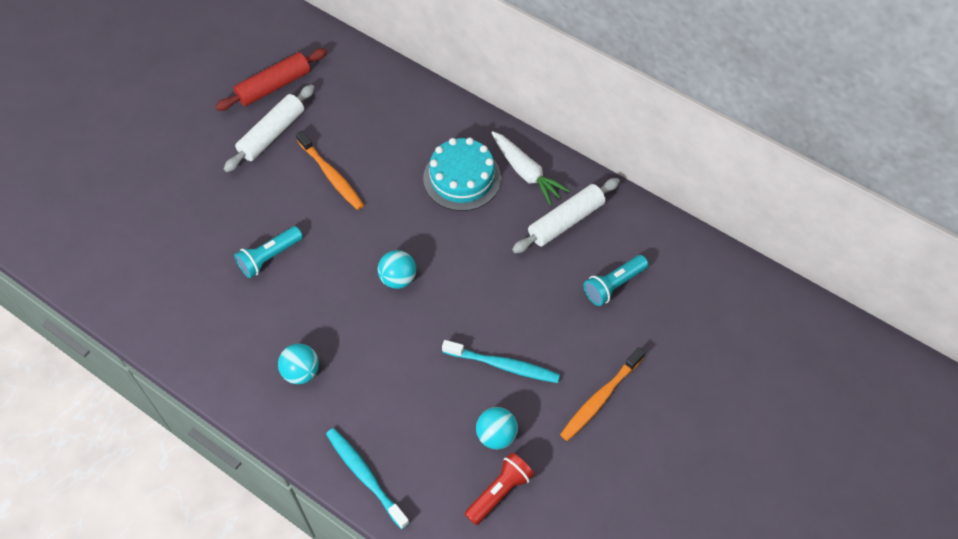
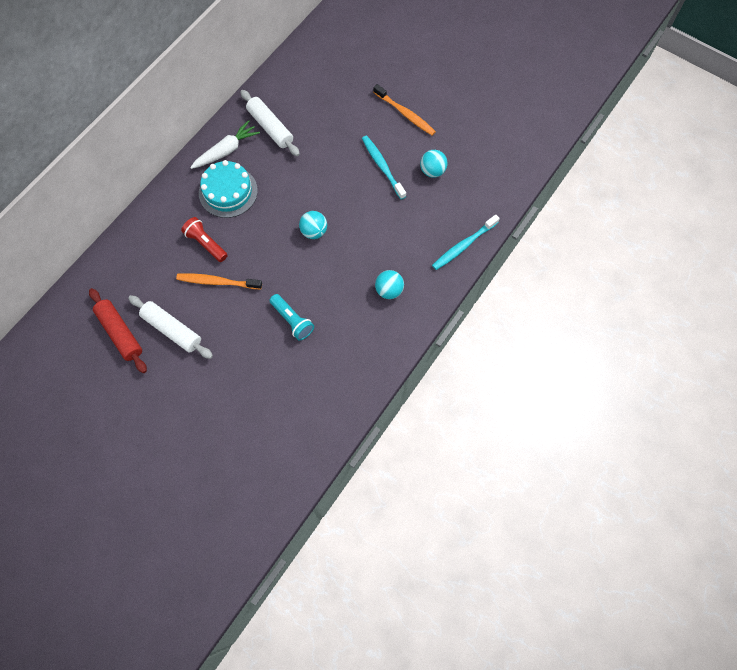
camera: 90 degrees left, 10 degrees up
(331, 175) = (218, 282): orange toothbrush -> orange toothbrush turned 135 degrees counterclockwise
(499, 492) = (470, 169): red flashlight -> red flashlight (206, 243)
(503, 365) = (382, 167): turquoise toothbrush -> turquoise toothbrush turned 45 degrees counterclockwise
(613, 285) = (323, 102): turquoise flashlight -> none

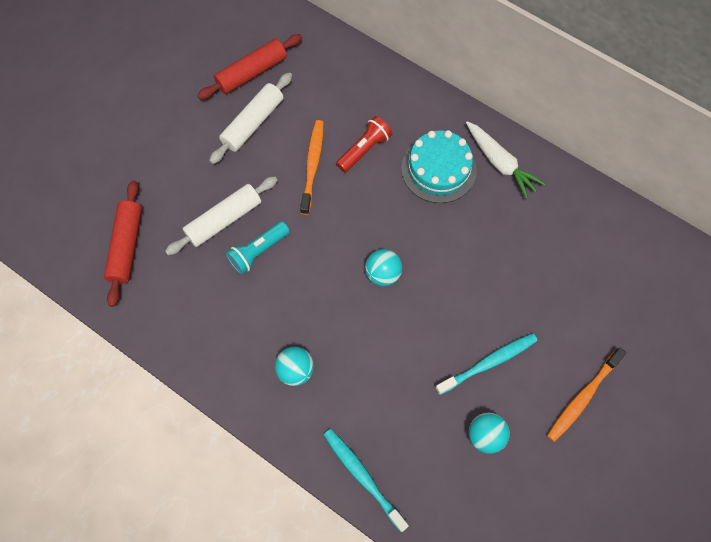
camera: 90 degrees right, 0 degrees up
(270, 127) = (541, 214): white rolling pin -> white rolling pin (224, 220)
(283, 425) = (126, 246): none -> red rolling pin

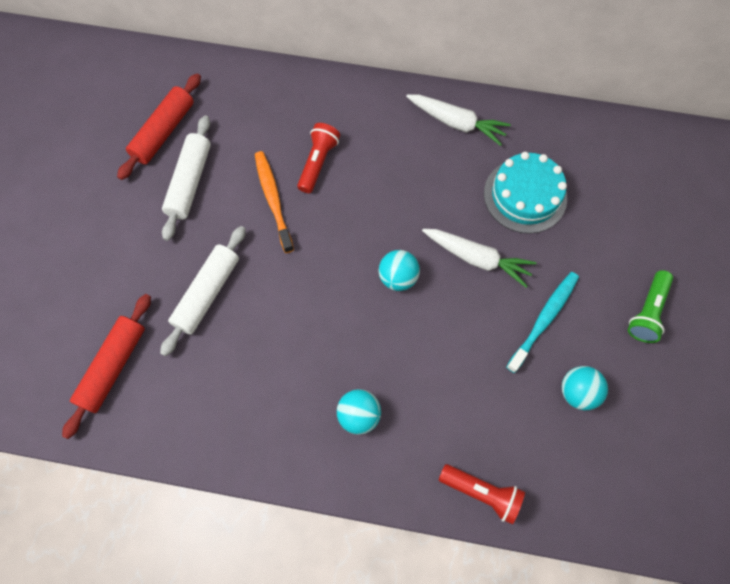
camera: 25 degrees left, 0 degrees up
(126, 246) = (113, 367): red rolling pin -> red rolling pin turned 45 degrees clockwise
(258, 251) = (259, 310): turquoise flashlight -> none
(363, 477) = (481, 492): turquoise toothbrush -> red flashlight
(438, 169) = (400, 152): turquoise cake -> turquoise cake (525, 195)
(458, 287) = (477, 258): none -> white carrot
(583, 397) = (647, 312): orange toothbrush -> green flashlight

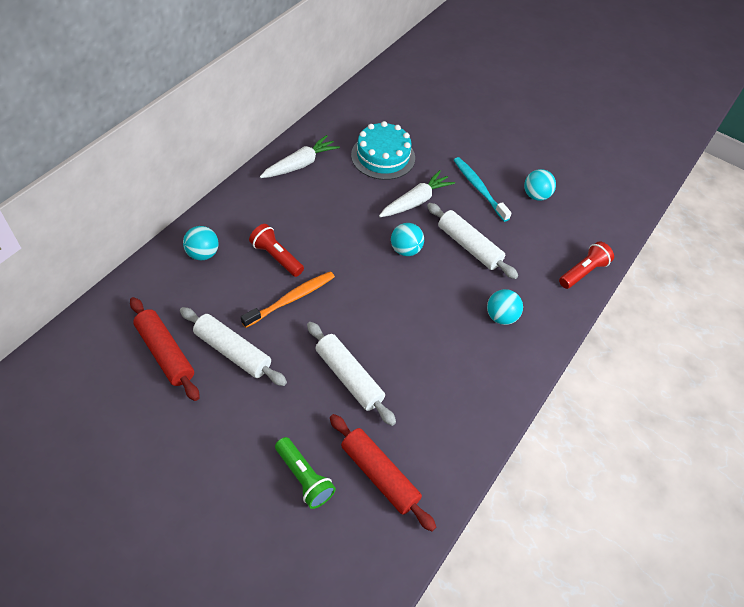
camera: 70 degrees left, 15 degrees down
(273, 200) = (291, 299): orange toothbrush -> orange toothbrush turned 135 degrees clockwise
(287, 101) = (203, 254): none -> turquoise ball
(443, 342) = (469, 246): none -> white rolling pin
(647, 312) = (498, 140): green flashlight -> green flashlight (304, 478)

